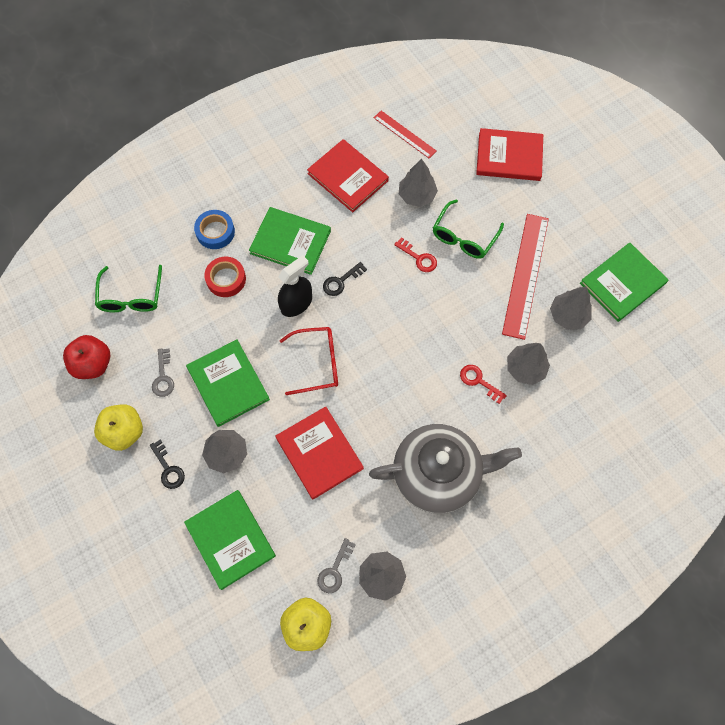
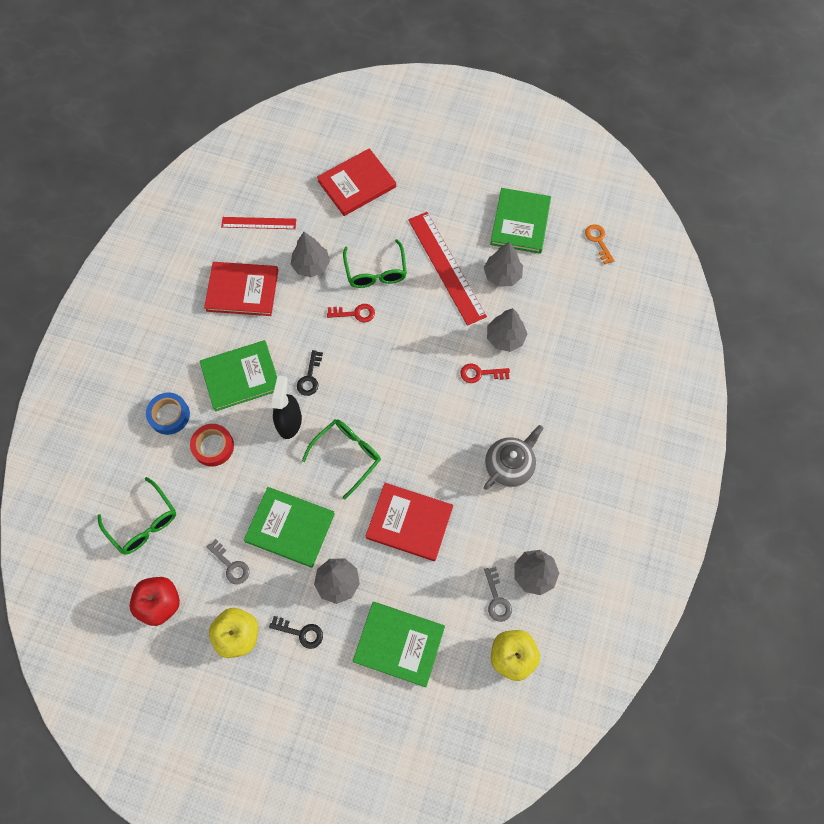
camera: 40 degrees left, 0 degrees up
(317, 363) = (347, 455): red glasses -> green glasses
(438, 473) = (509, 465): grey teapot -> grey teapot, size x0.60
(680, 349) = (598, 241): none -> orange key

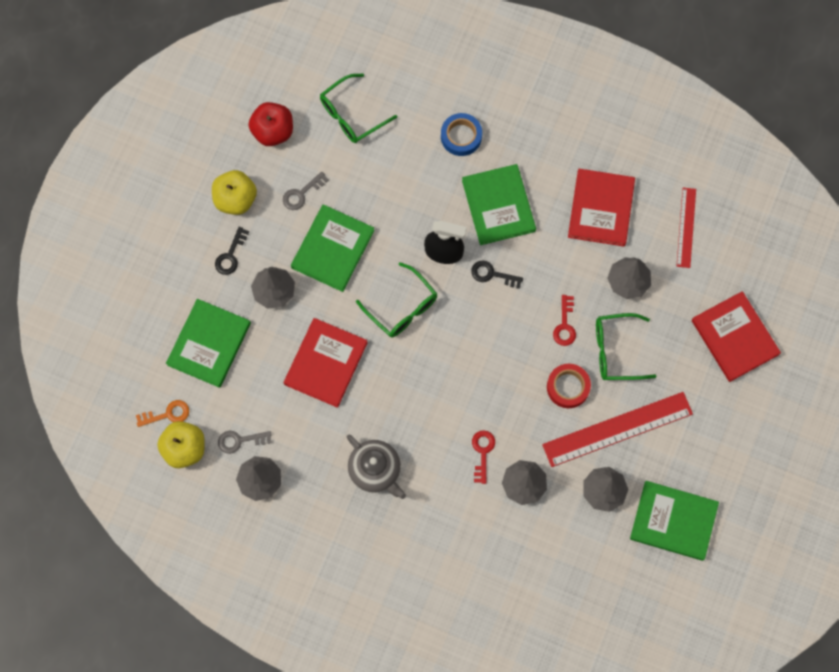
camera: 95 degrees right, 5 degrees up
(213, 446) = (423, 178): red tape -> red tape (568, 387)
(598, 241) = (643, 610): orange key -> orange key (167, 414)

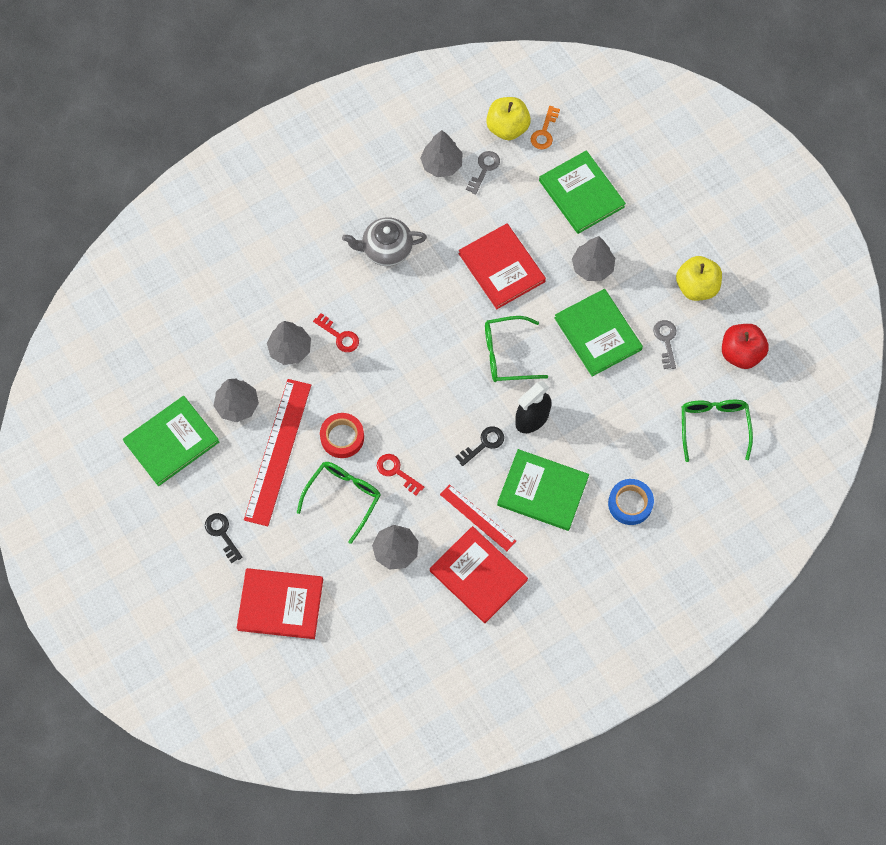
camera: 125 degrees right, 5 degrees down
(231, 255) = (648, 254): black key -> black key (222, 534)
(686, 227) = (408, 637): red ruler -> red ruler (477, 518)

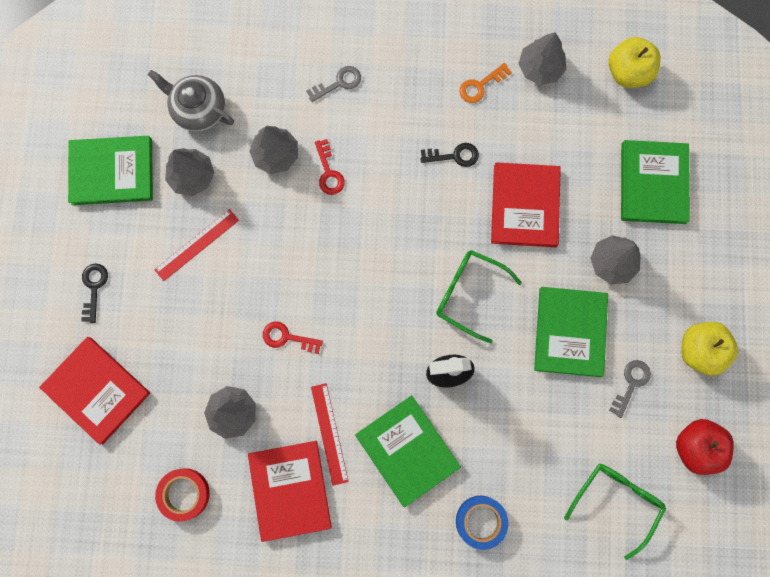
camera: 35 degrees right, 10 degrees up
(278, 451) = (197, 245): red ruler -> red ruler, size x0.57
(342, 437) = (262, 270): red tape -> red tape (184, 494)
(343, 497) = (223, 328): green glasses -> none
(386, 249) = (430, 117): grey teapot -> grey teapot (198, 110)
(396, 472) = (287, 338): red key -> red key turned 60 degrees counterclockwise
(483, 444) = (385, 366): black key -> black key (454, 156)
(484, 169) = (576, 99): grey key -> grey key (338, 83)
(544, 132) = (661, 99): orange key -> orange key (481, 85)

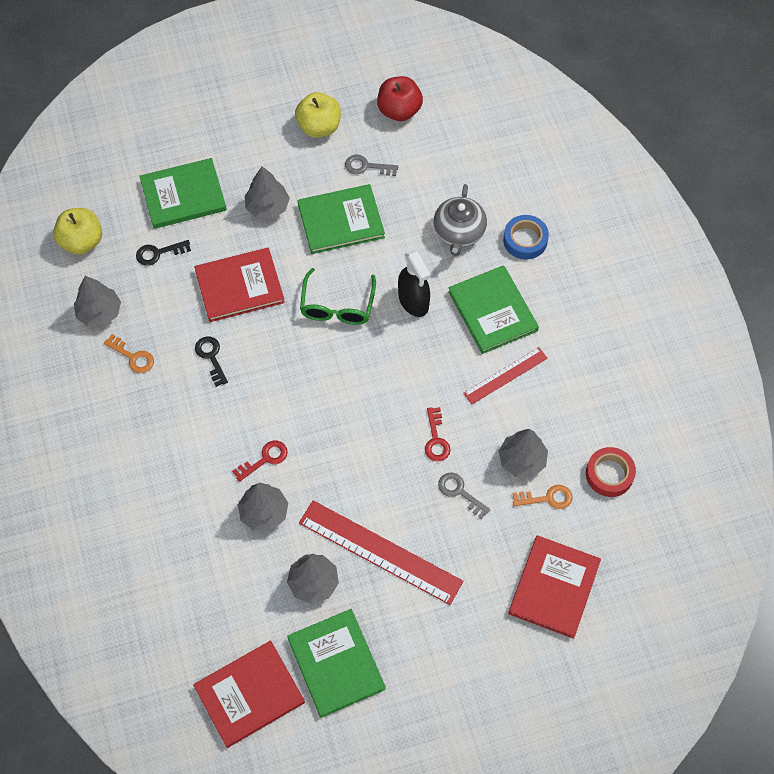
camera: 110 degrees left, 15 degrees down
(94, 288) = (460, 631): black key -> black key (159, 253)
(185, 421) = (547, 498): none -> orange key
(197, 245) = (380, 551): red ruler -> red ruler, size x1.76
(198, 110) = (241, 604): grey teapot -> grey teapot (459, 232)
(289, 490) = (566, 390): red book -> red book (249, 695)
(338, 83) = (170, 482): grey key -> grey key (460, 492)
(407, 450) = (493, 311): green book -> green book turned 60 degrees counterclockwise
(616, 501) = (466, 152): green glasses -> none

